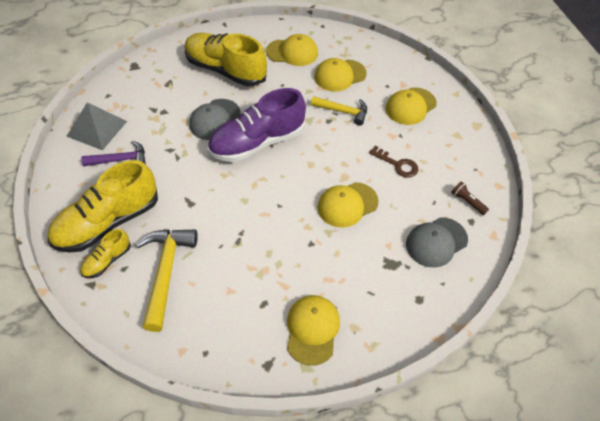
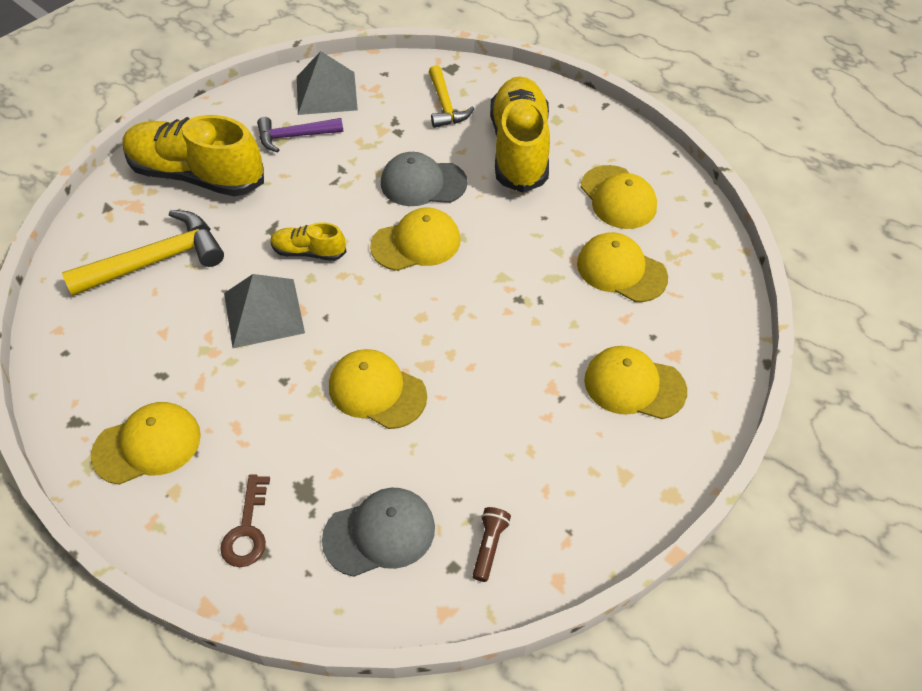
camera: 60 degrees right, 0 degrees up
(107, 260) = (145, 203): yellow shoe -> yellow shoe (309, 252)
(120, 159) = (294, 136): purple hammer -> purple hammer turned 120 degrees clockwise
(253, 233) = (264, 312): none -> grey pyramid
(257, 142) = (416, 243): purple shoe -> yellow cap
(343, 111) = (551, 307): yellow hammer -> yellow hammer (445, 105)
(397, 164) = (497, 419): brown key -> brown key (247, 529)
(436, 242) = (379, 533): grey cap -> grey cap turned 135 degrees clockwise

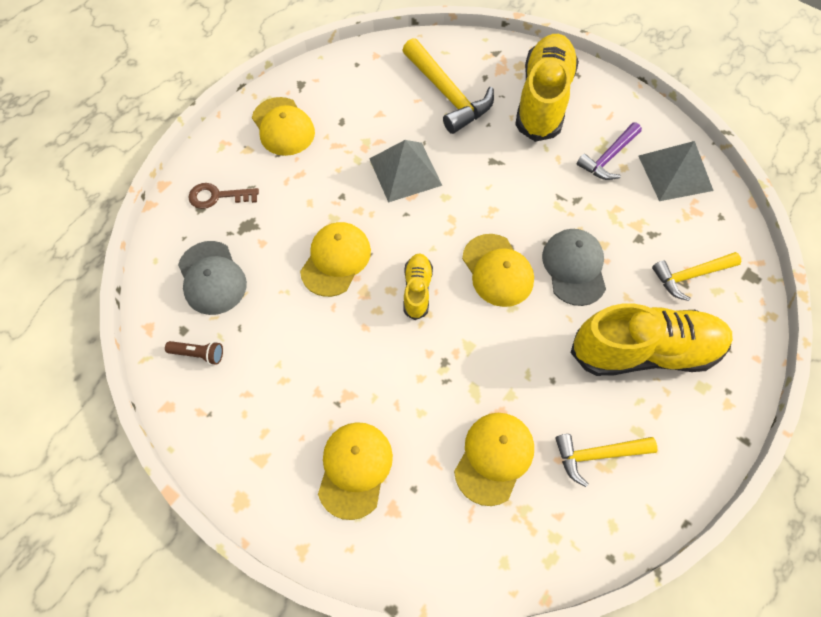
camera: 85 degrees right, 10 degrees up
(294, 136) = (608, 158): purple hammer -> purple hammer turned 120 degrees counterclockwise
(309, 252) = (473, 191): yellow shoe -> yellow shoe (417, 290)
(618, 197) = (597, 455): yellow cap -> yellow hammer

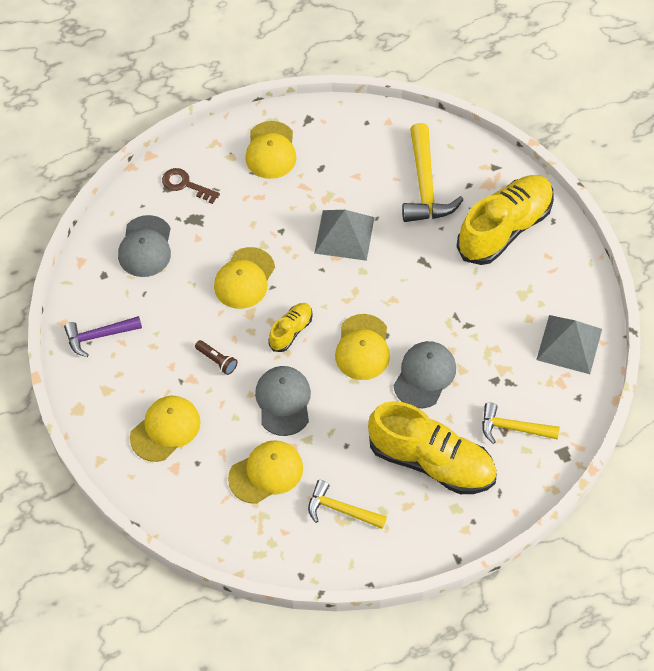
camera: 30 degrees right, 5 degrees down
(198, 354) = (105, 297): brown flashlight -> brown flashlight (217, 361)
(336, 260) = (244, 278): yellow cap -> yellow cap turned 150 degrees clockwise
(459, 367) = (283, 401): none -> grey cap
(608, 158) = (522, 304): purple hammer -> purple hammer (98, 336)

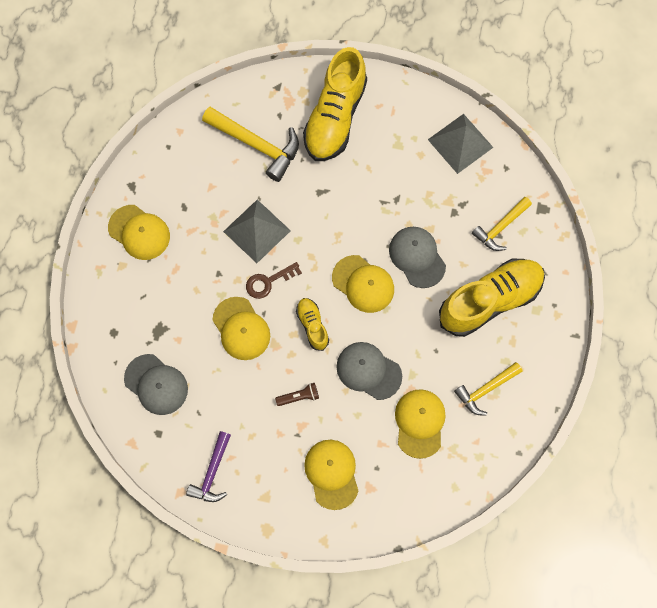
camera: 55 degrees left, 15 degrees up
(185, 185) = (121, 316): brown key -> brown key (268, 282)
(504, 228) = (335, 117): yellow shoe -> yellow shoe turned 150 degrees counterclockwise

